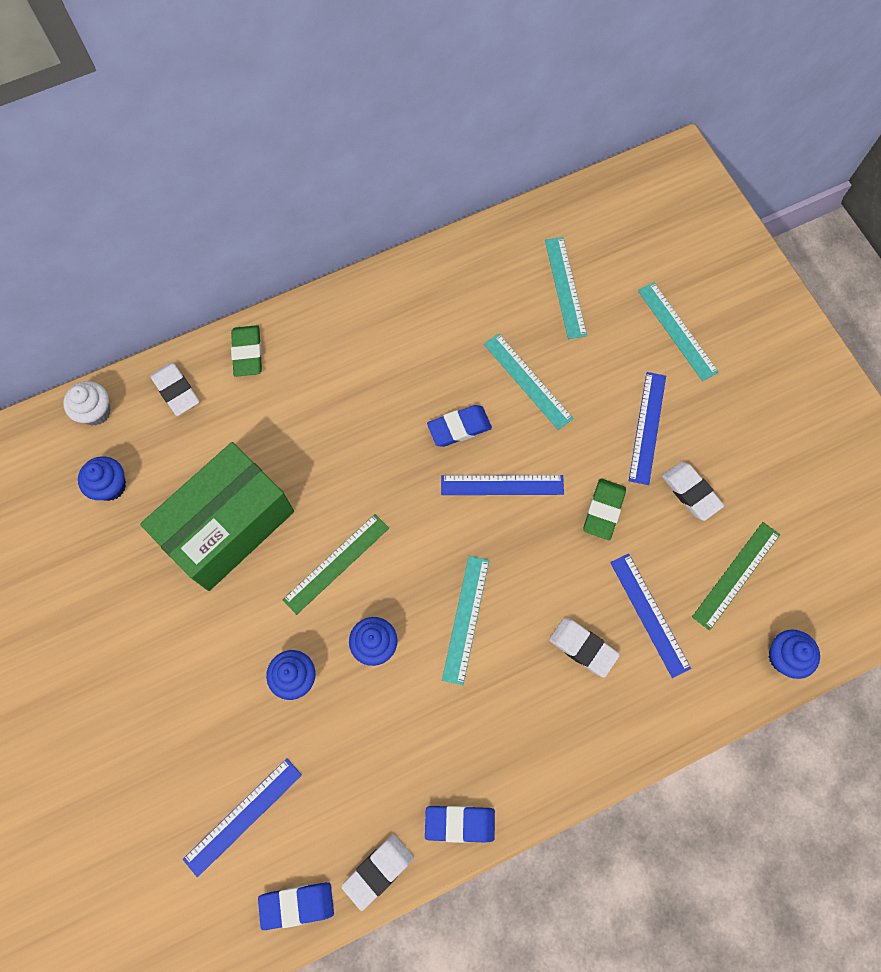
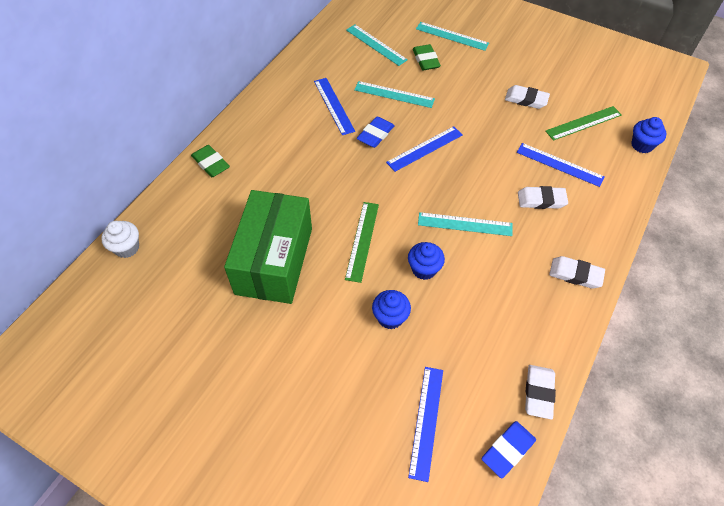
camera: 35 degrees left, 15 degrees down
(110, 486) = (171, 284): blue cupcake -> none
(176, 391) = (177, 207): white eraser -> white eraser (575, 274)
(459, 823) = (560, 332): blue eraser -> none
(465, 619) = (465, 224): turquoise ruler -> turquoise ruler turned 60 degrees counterclockwise
(603, 510) = (490, 131): green eraser -> green eraser (426, 60)
(647, 427) = (477, 83): blue ruler -> blue ruler (334, 105)
(736, 575) = (583, 123): green ruler -> green ruler turned 60 degrees clockwise

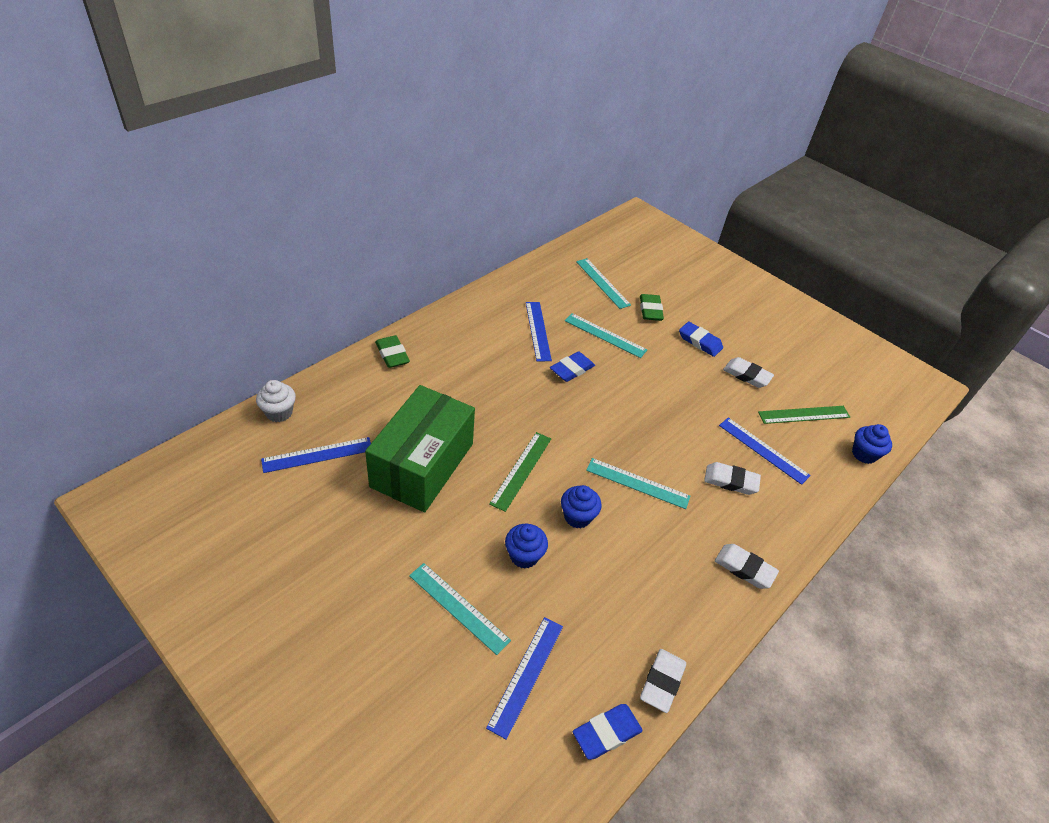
camera: 10 degrees right, 10 degrees down
(425, 148) = (619, 396): blue ruler -> blue ruler (317, 455)
(452, 36) = (686, 293): turquoise ruler -> turquoise ruler (458, 607)
(477, 79) = (699, 342): none -> blue eraser

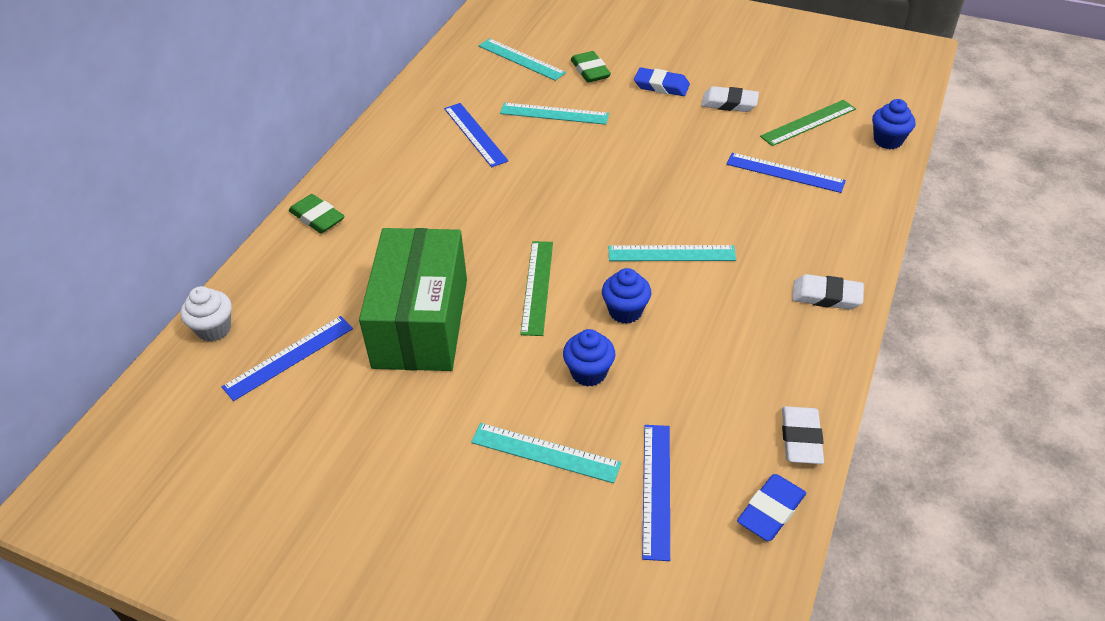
camera: 15 degrees left, 0 degrees up
(572, 369) = (536, 162): blue eraser -> none
(730, 481) = (768, 215): white eraser -> none

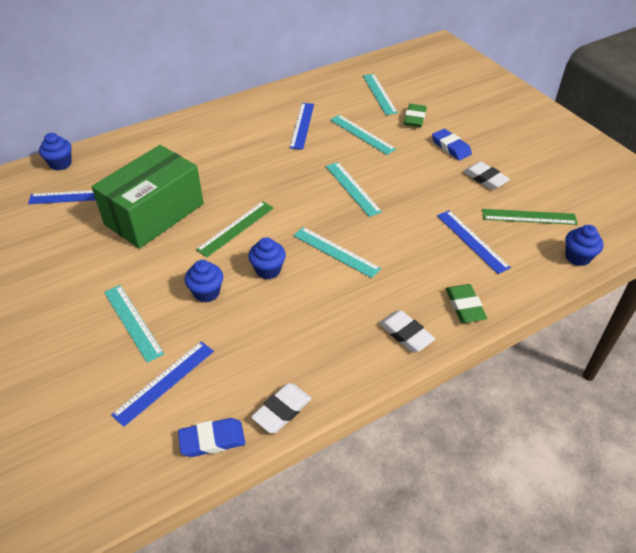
camera: 35 degrees right, 0 degrees up
(214, 329) = (60, 164): white cupcake -> blue cupcake
(317, 217) = (169, 132): green eraser -> green eraser (465, 306)
(612, 178) = (352, 188): none -> turquoise ruler

